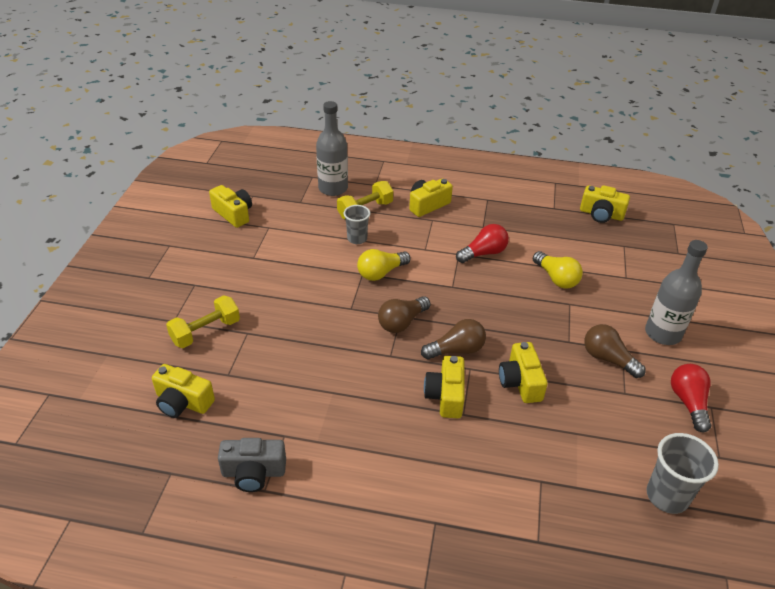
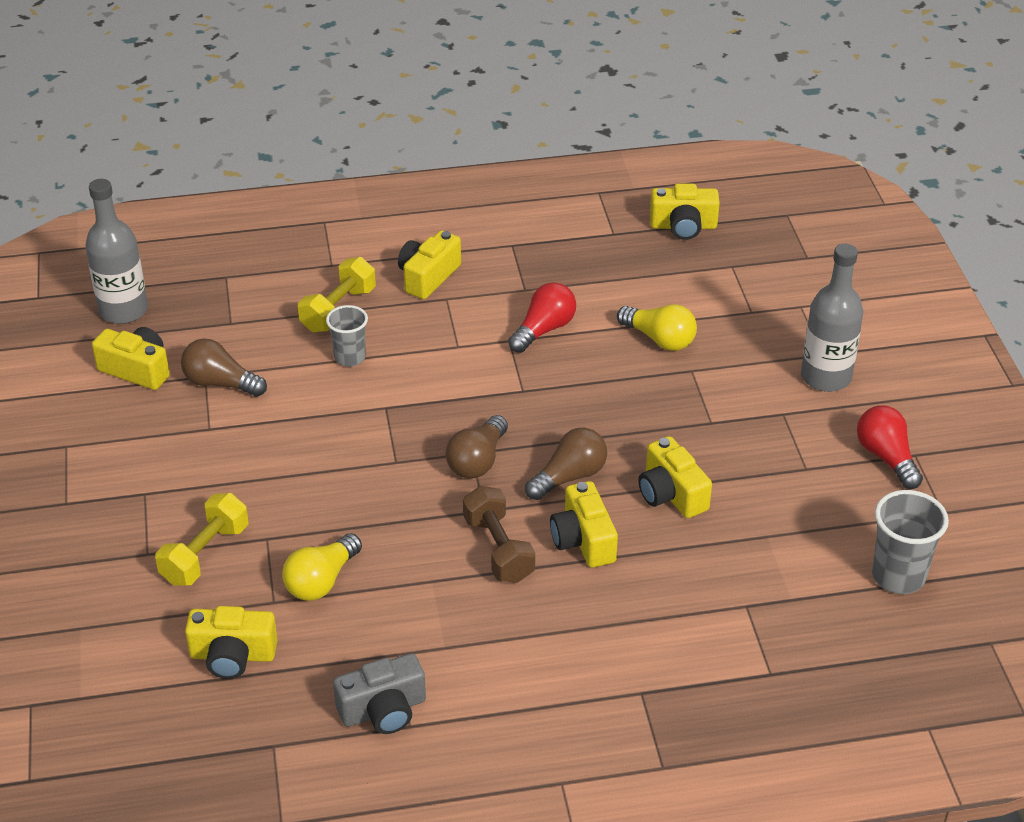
camera: 20 degrees left, 0 degrees up
(333, 188) = (270, 288): grey bottle -> grey bottle (123, 310)
(381, 273) = (412, 399): yellow light bulb -> yellow light bulb (322, 581)
(386, 384) = (498, 549): none -> brown dumbbell
(608, 359) = (769, 431): brown light bulb -> brown light bulb (220, 383)

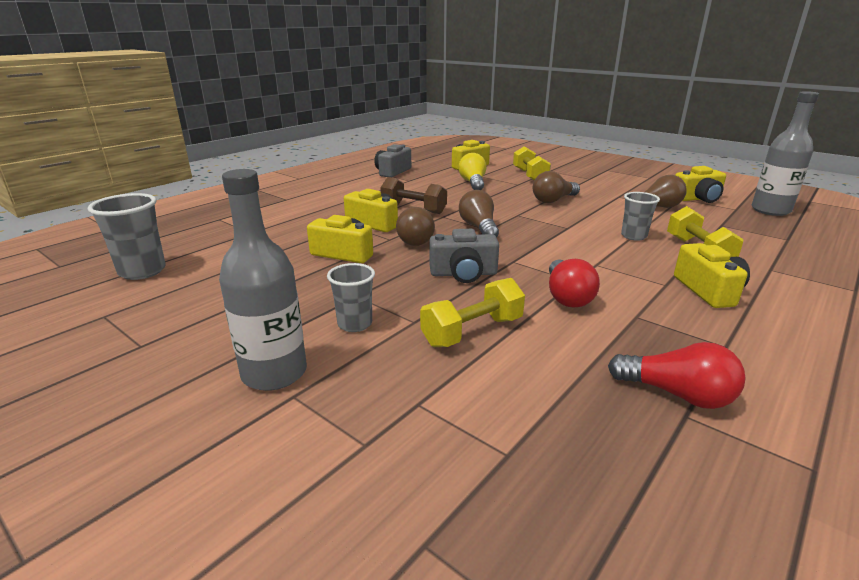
camera: 140 degrees right, 15 degrees down
(300, 467) = (553, 200): none -> brown light bulb
(590, 399) = (463, 274): none -> grey camera
(659, 339) = (472, 331): yellow light bulb -> yellow dumbbell
(683, 226) = (645, 482): yellow camera -> none
(739, 391) = (355, 324): none -> grey cup
(886, 457) = (173, 332): red light bulb -> red light bulb (677, 394)

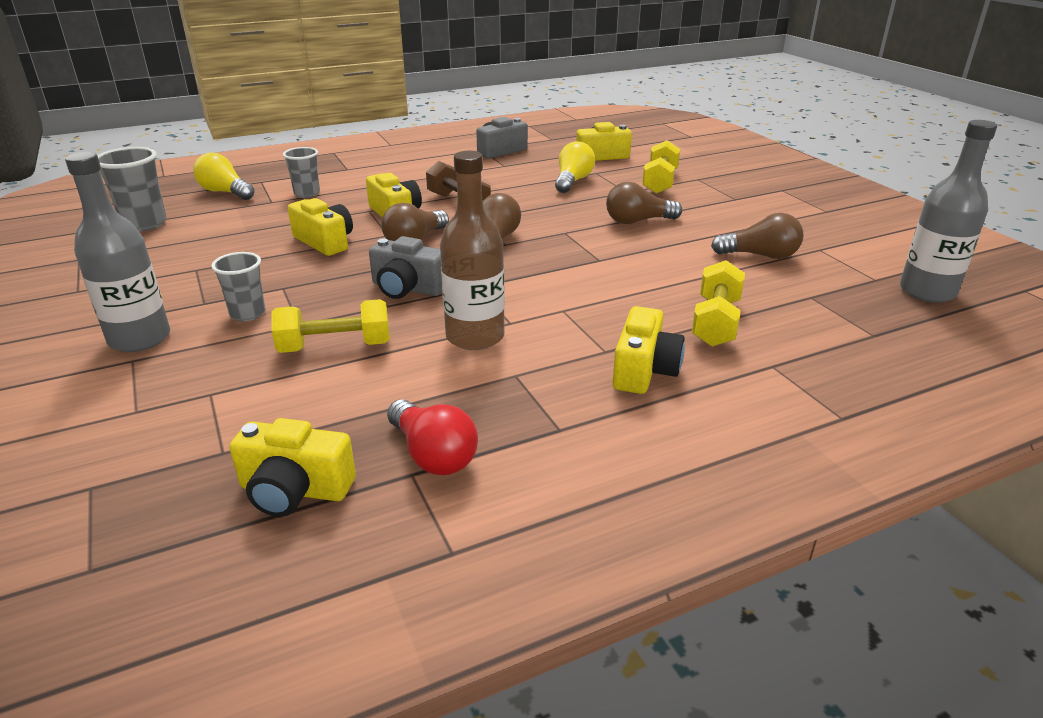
camera: 25 degrees right, 5 degrees up
(195, 232) = (225, 192): none -> yellow light bulb
(567, 296) = (475, 337): red light bulb -> brown bottle
(634, 236) = (664, 287): grey cup -> grey cup (307, 193)
(697, 199) = (843, 254): yellow camera -> yellow camera (294, 490)

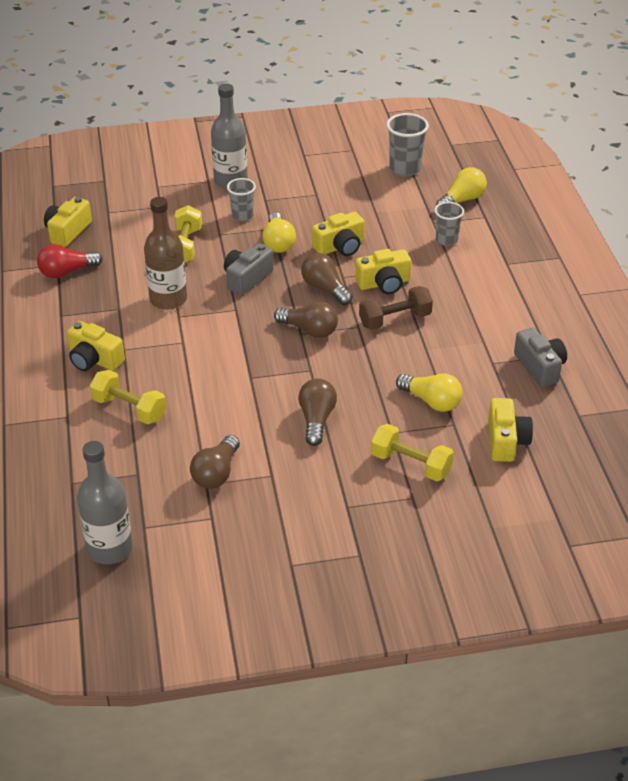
camera: 105 degrees right, 10 degrees up
(319, 279) = (278, 242): none -> yellow light bulb

